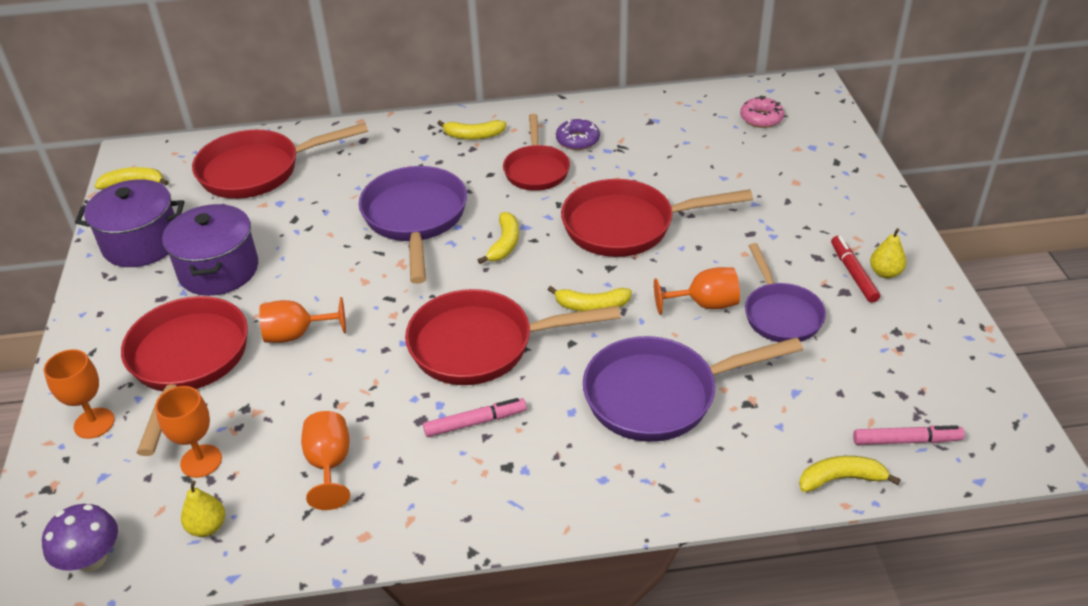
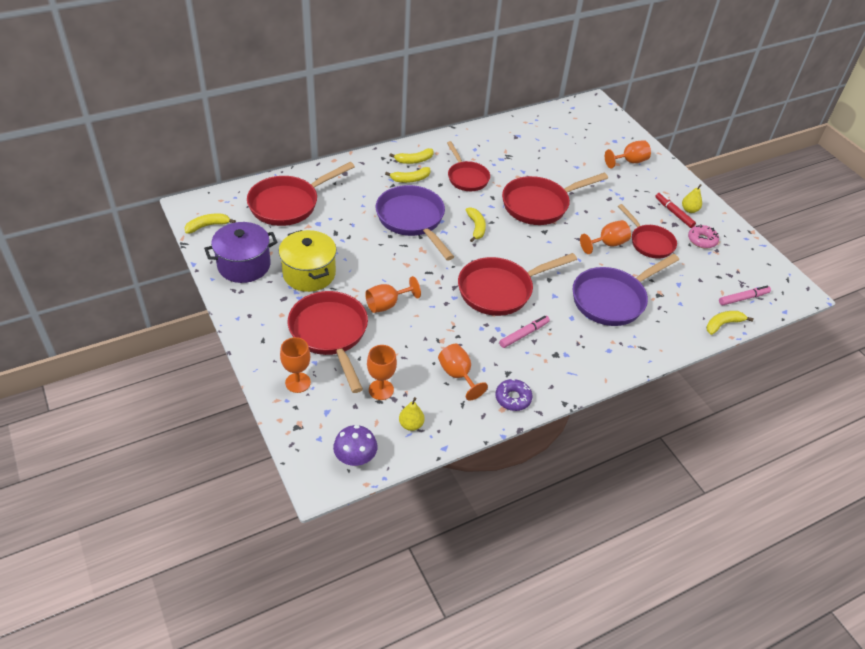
camera: 25 degrees left, 5 degrees up
(218, 270) = (309, 274): purple pot -> yellow pot
(577, 140) = (480, 155): purple donut -> purple donut (513, 398)
(591, 306) = (547, 256): yellow banana -> yellow banana (410, 179)
(761, 118) = (577, 126): pink donut -> pink donut (702, 240)
(780, 314) = (649, 242): purple pan -> red pan
(820, 182) = (629, 161): none -> orange goblet

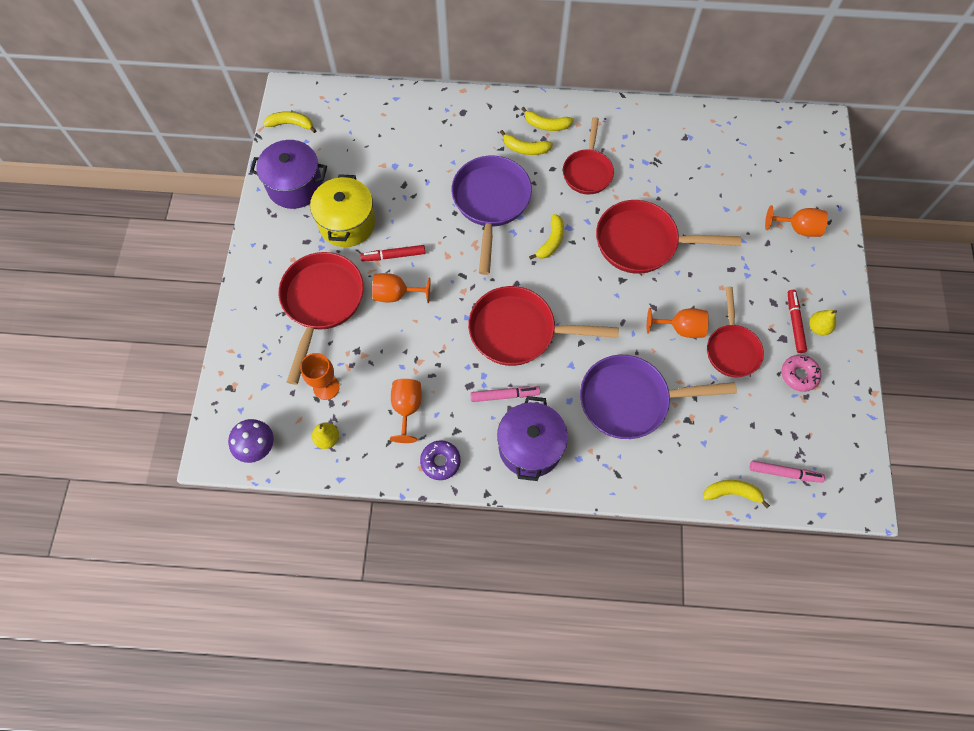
camera: 35 degrees right, 20 degrees up
(288, 204) = (382, 129): red pan -> none
(298, 382) = (260, 341): orange goblet -> none
(364, 280) = (393, 256): none -> red marker
(569, 358) = (530, 447): none -> purple pot

